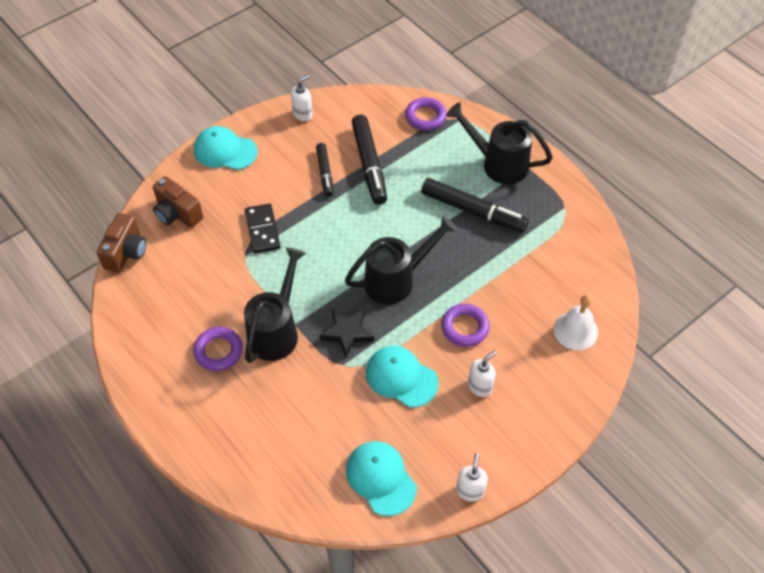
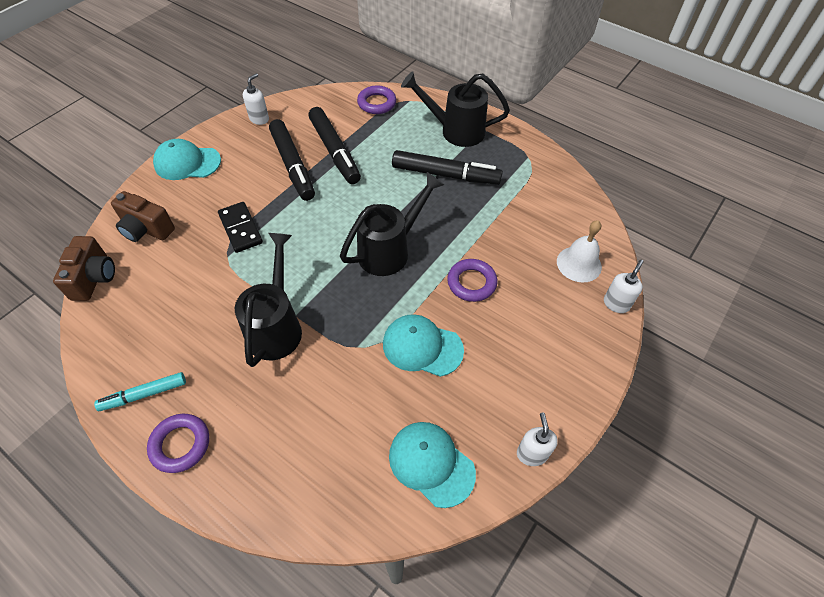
camera: 15 degrees left, 0 degrees up
(154, 366) = (144, 394): none -> turquoise marker
(218, 351) = (216, 361): purple ring -> purple ring (180, 444)
(325, 172) = (293, 165): black marker -> black marker, size x1.70
(347, 333) = (353, 313): black star -> none
(480, 386) = (505, 338): white soap dispenser -> white soap dispenser (616, 303)

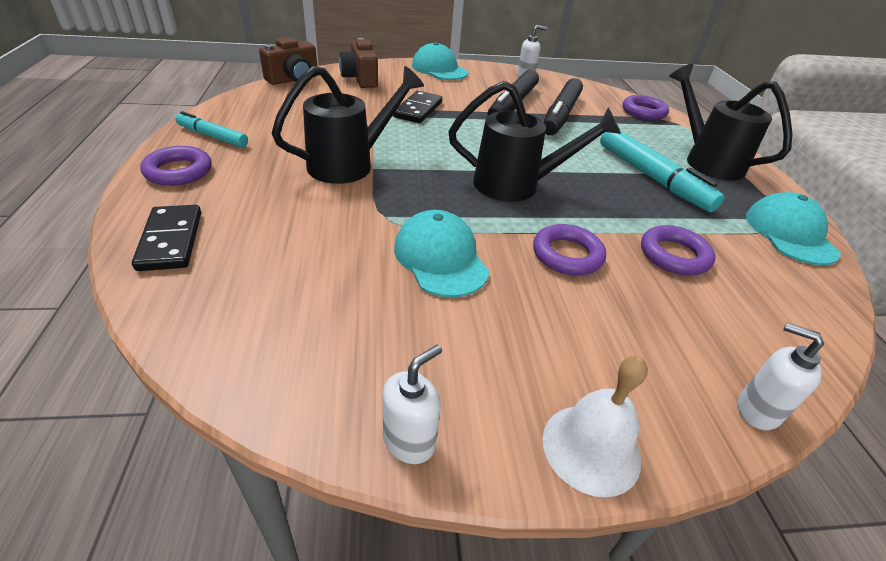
camera: 45 degrees right, 15 degrees down
(274, 489) = (170, 240): none -> black domino
(431, 464) = (299, 341): turquoise cap -> turquoise cap (790, 233)
(445, 174) = (652, 177): black marker -> turquoise marker
(512, 234) = (674, 255): none -> purple ring
(579, 264) = (741, 334): white bell -> white bell (591, 448)
(616, 303) = (757, 410): white soap dispenser -> white soap dispenser turned 135 degrees counterclockwise

